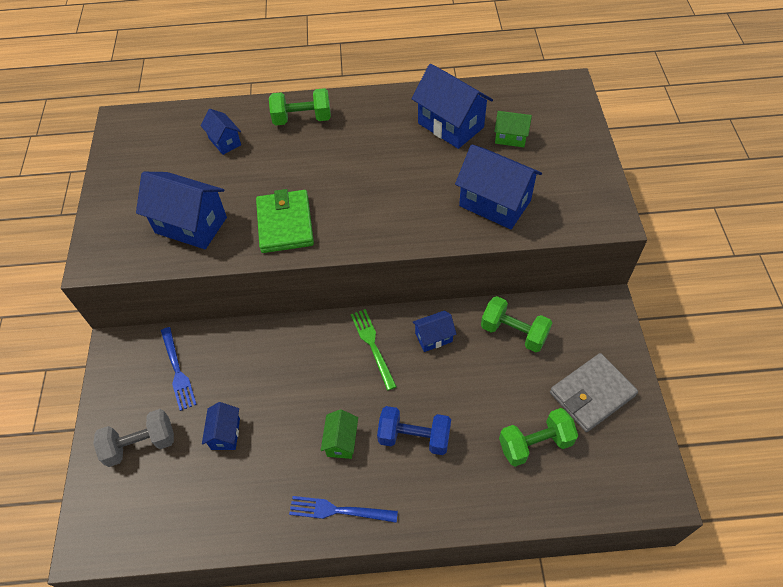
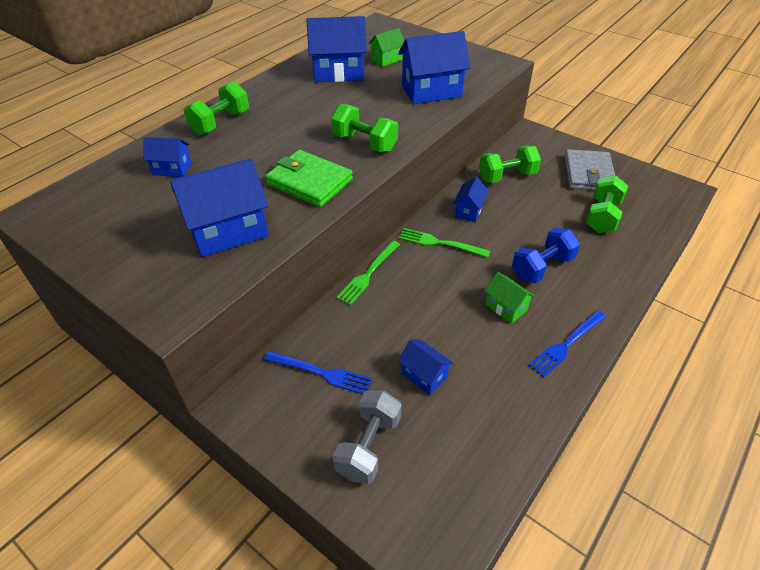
camera: 50 degrees left, 10 degrees down
(292, 326) = (368, 274): none -> green fork
(368, 217) = (364, 143): none -> green dumbbell

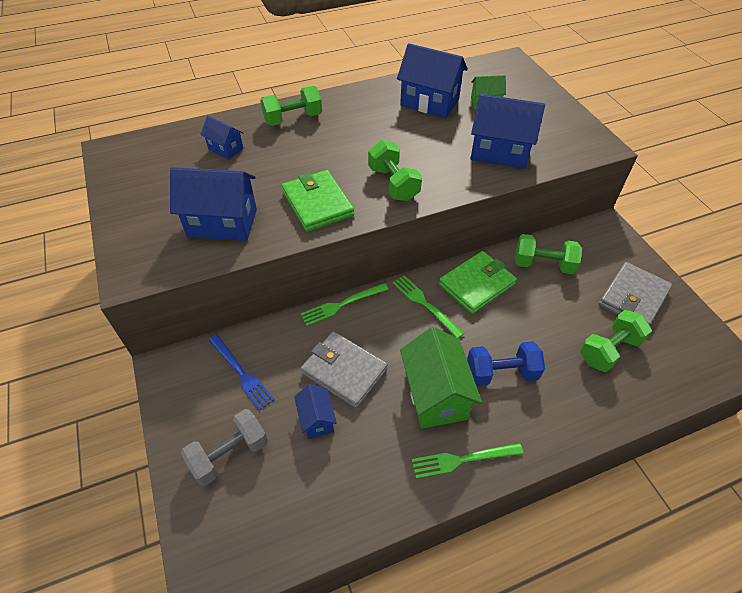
camera: 30 degrees right, 5 degrees up
(415, 325) = (344, 371): none -> grey wallet
(469, 211) = (476, 284): blue house -> green wallet
(506, 307) = (435, 395): green house -> green house, size x1.86
(566, 345) = (462, 460): blue fork -> green fork

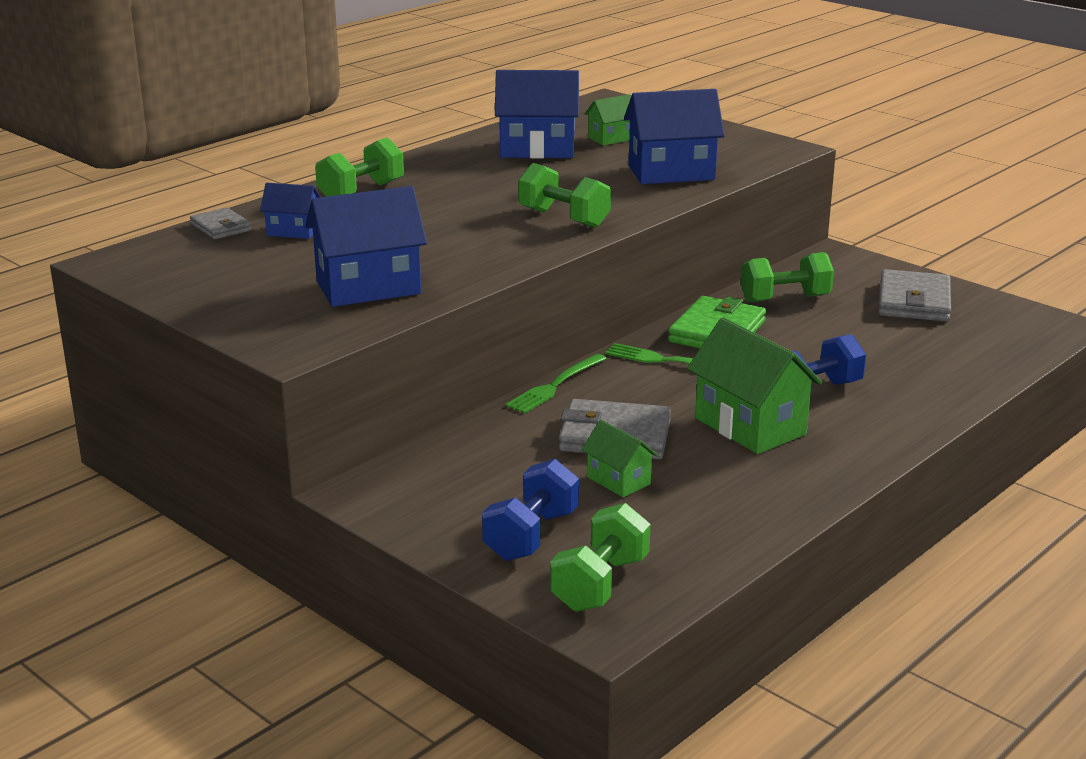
camera: 25 degrees left, 25 degrees down
(190, 133) = (221, 227): none -> grey wallet
(229, 454) = (531, 535): grey dumbbell -> blue dumbbell
(242, 374) = (476, 471): blue fork -> none
(317, 204) = (481, 250): green wallet -> none
(317, 419) = (618, 480): blue house -> green house
(462, 460) = (828, 464): green fork -> none
(609, 350) = (921, 346): green dumbbell -> green dumbbell (600, 584)

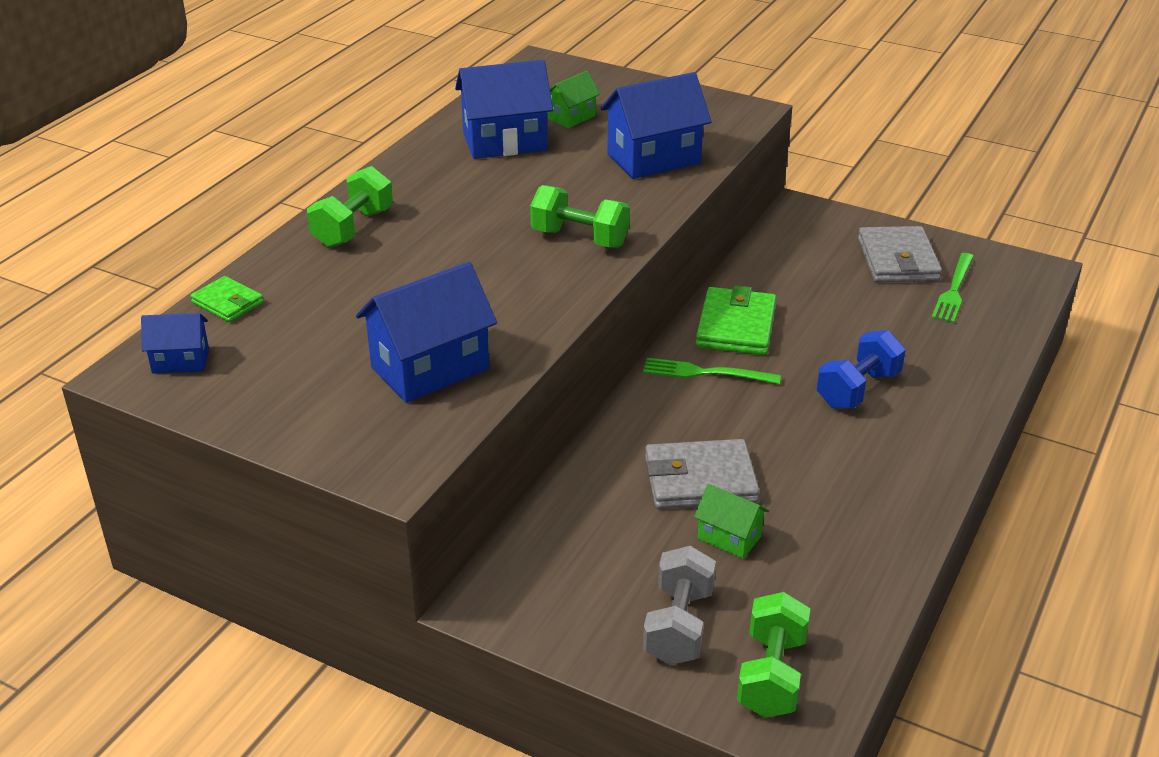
camera: 15 degrees left, 10 degrees up
(221, 227) = (227, 303): grey wallet -> green wallet
(293, 231) = (309, 297): blue house -> blue house (180, 361)
(531, 535) = (678, 626): blue dumbbell -> grey dumbbell
(554, 386) = (613, 424): green fork -> green fork (953, 291)
(750, 426) = (820, 444): green house -> none
(785, 299) = (780, 274): green dumbbell -> none

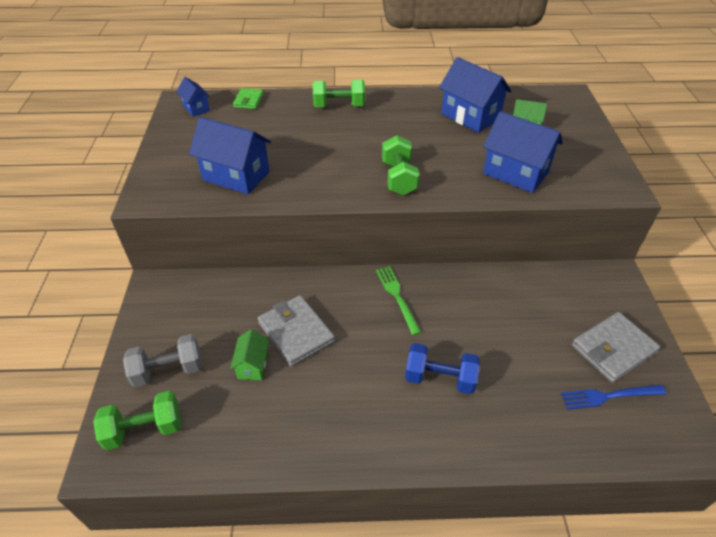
camera: 60 degrees right, 10 degrees up
(736, 326) = (455, 293): green wallet -> none
(953, 291) = (608, 396): green fork -> blue fork

